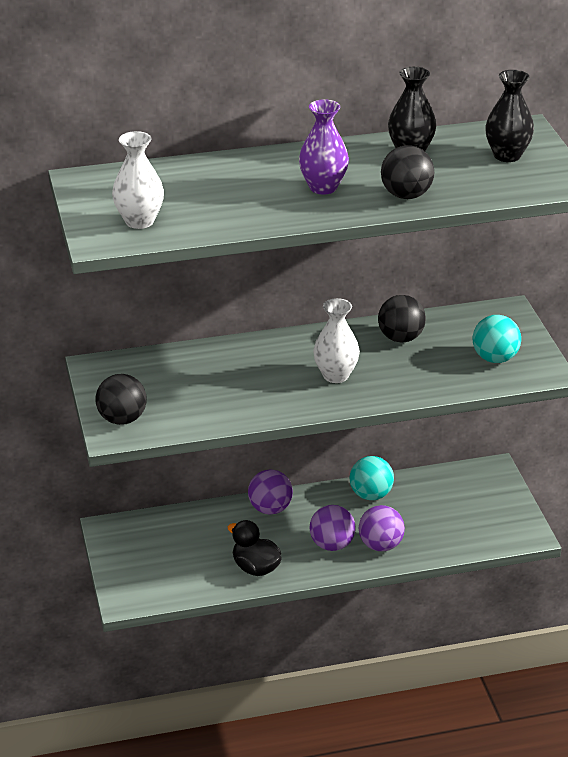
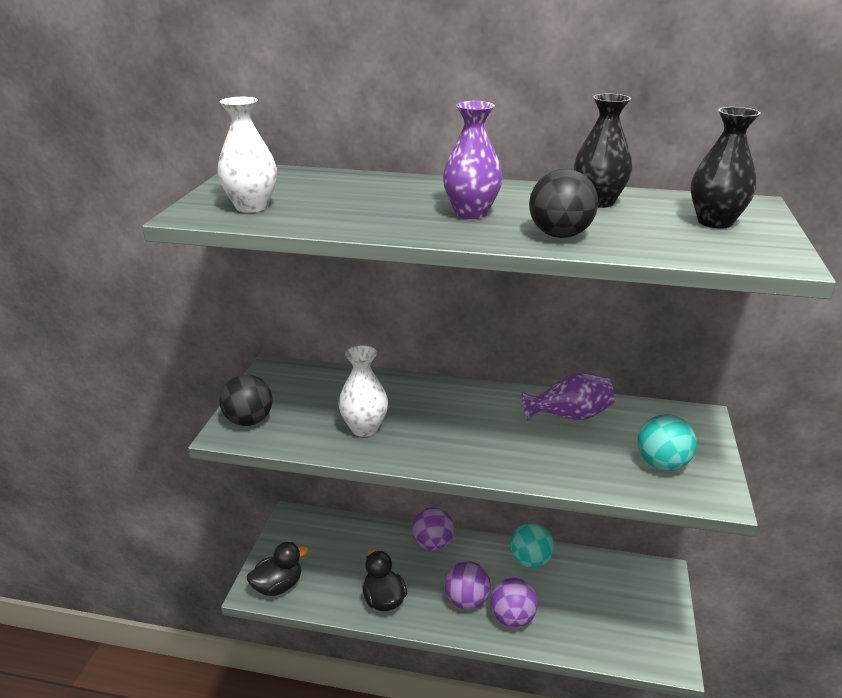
camera: 25 degrees right, 5 degrees down
(145, 589) = (278, 586): none -> black duck
(335, 375) = (478, 435): white vase -> white vase (364, 428)
(400, 338) = (569, 415): black ball -> purple vase

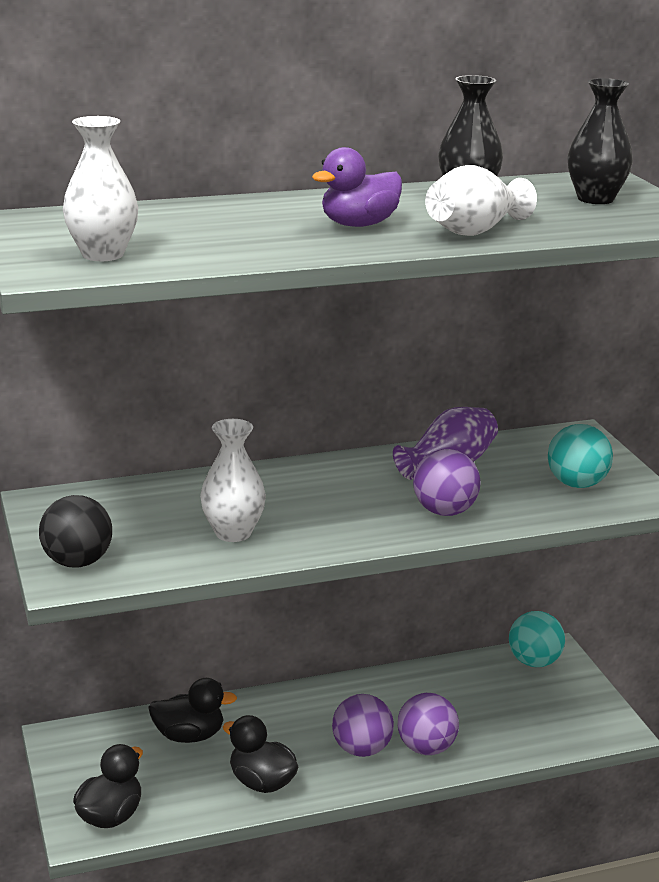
camera: 30 degrees left, 5 degrees down
(365, 545) = (189, 736): none -> black duck
(432, 544) = (275, 707): purple ball -> purple ball (444, 511)
(471, 213) = (359, 225): purple vase -> purple duck
(530, 560) = (404, 686): turquoise ball -> turquoise ball (534, 662)
(560, 235) = (475, 231): black ball -> white vase

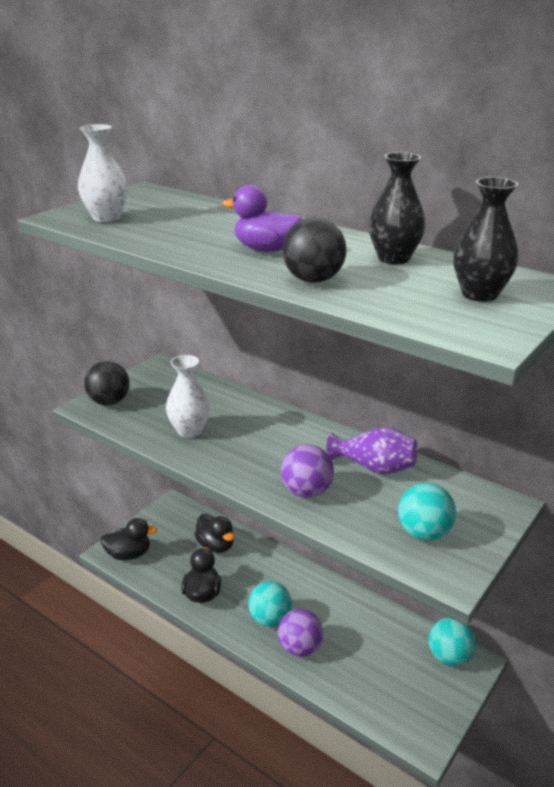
camera: 55 degrees right, 5 degrees up
(361, 749) = (270, 619): purple ball -> turquoise ball
(475, 231) = (313, 280): white vase -> black ball

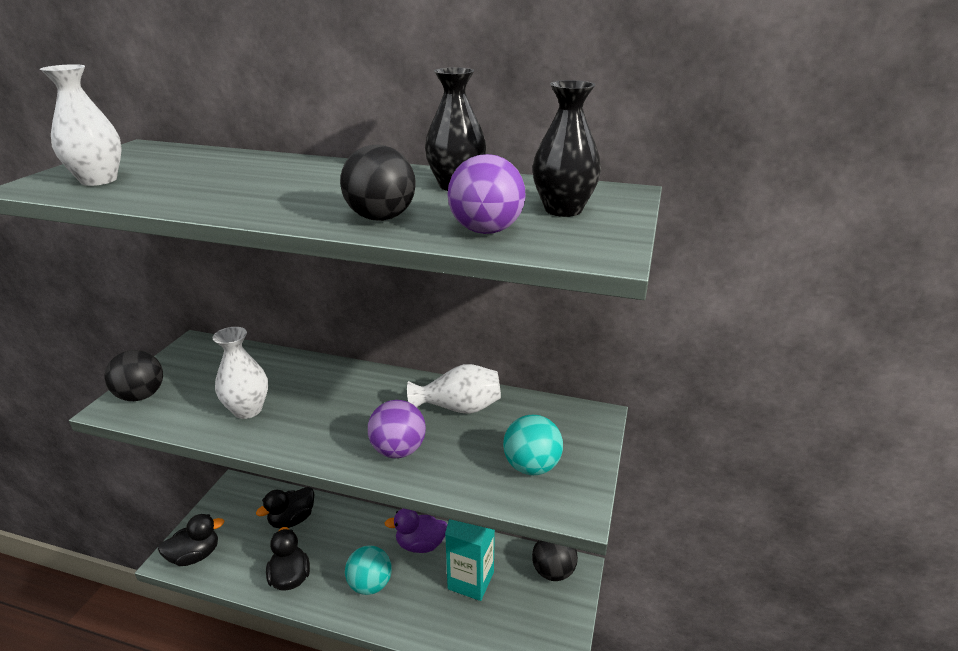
camera: 20 degrees left, 0 degrees up
(216, 545) = (292, 520): black duck -> black duck turned 105 degrees clockwise
(266, 249) = (311, 193): purple duck -> purple duck (420, 544)
(300, 648) = (409, 607): purple ball -> purple ball (486, 230)
(364, 642) = (471, 580): none -> turquoise carton
(374, 467) = (459, 408): purple vase -> white vase
(449, 657) = (553, 571): turquoise ball -> black ball

